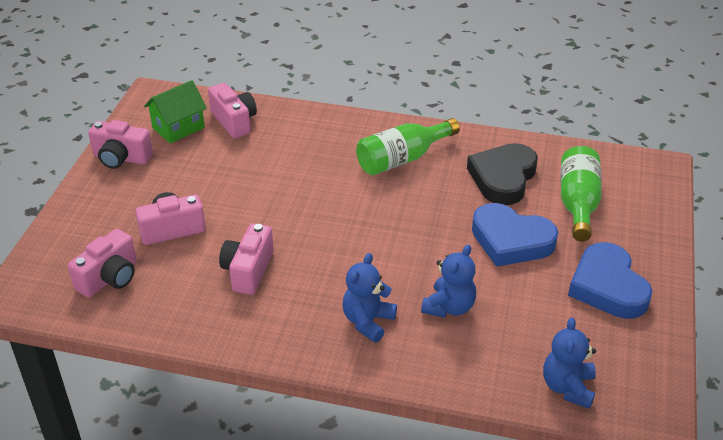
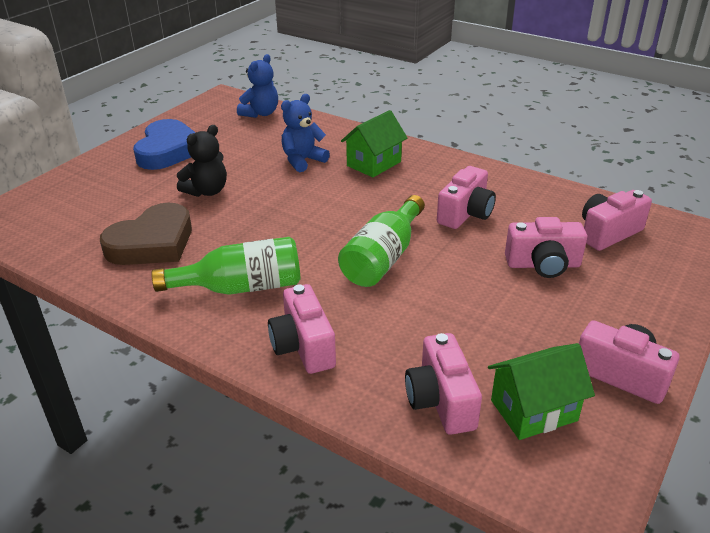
camera: 160 degrees left, 5 degrees down
(332, 132) = (303, 346): none -> pink camera
(368, 321) = (374, 164): blue teddy bear -> green house
(503, 178) = (152, 243): black heart -> brown heart
(511, 240) = (207, 191): blue heart -> black teddy bear
(578, 204) = (112, 206): green bottle -> green bottle (383, 258)

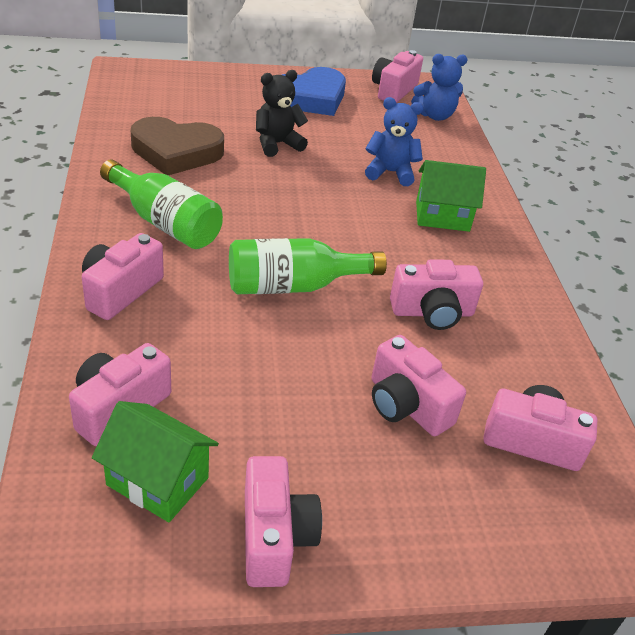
camera: 45 degrees right, 5 degrees up
(207, 191) = (277, 144): black teddy bear -> black teddy bear turned 150 degrees clockwise
(208, 114) = (393, 90): none -> pink camera

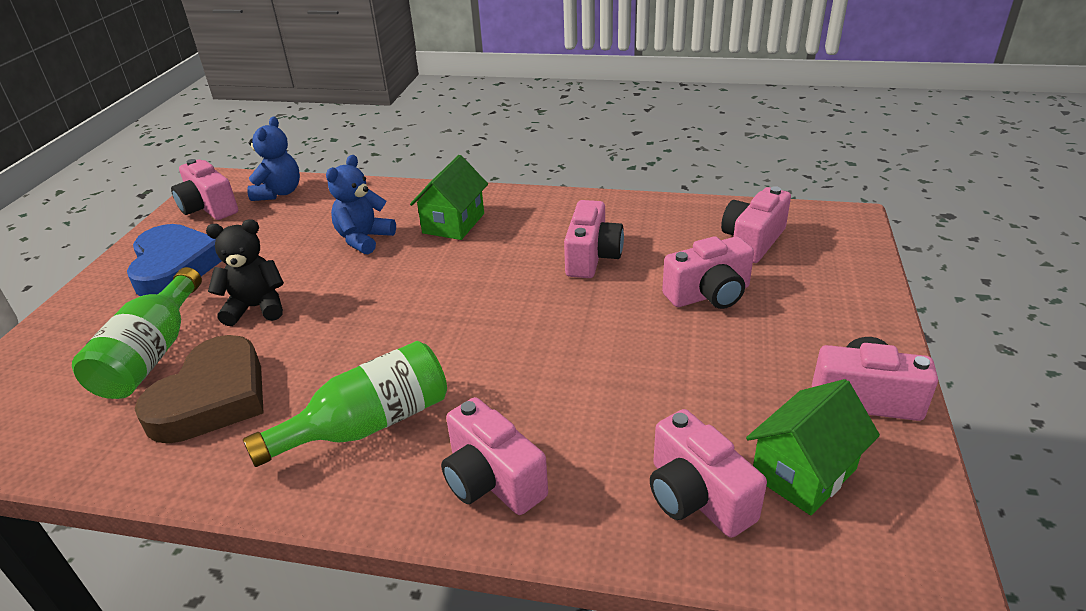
camera: 65 degrees left, 5 degrees down
(277, 144) = (256, 308): black teddy bear -> black teddy bear turned 90 degrees clockwise
(294, 286) = (527, 335): green bottle -> green bottle (152, 354)

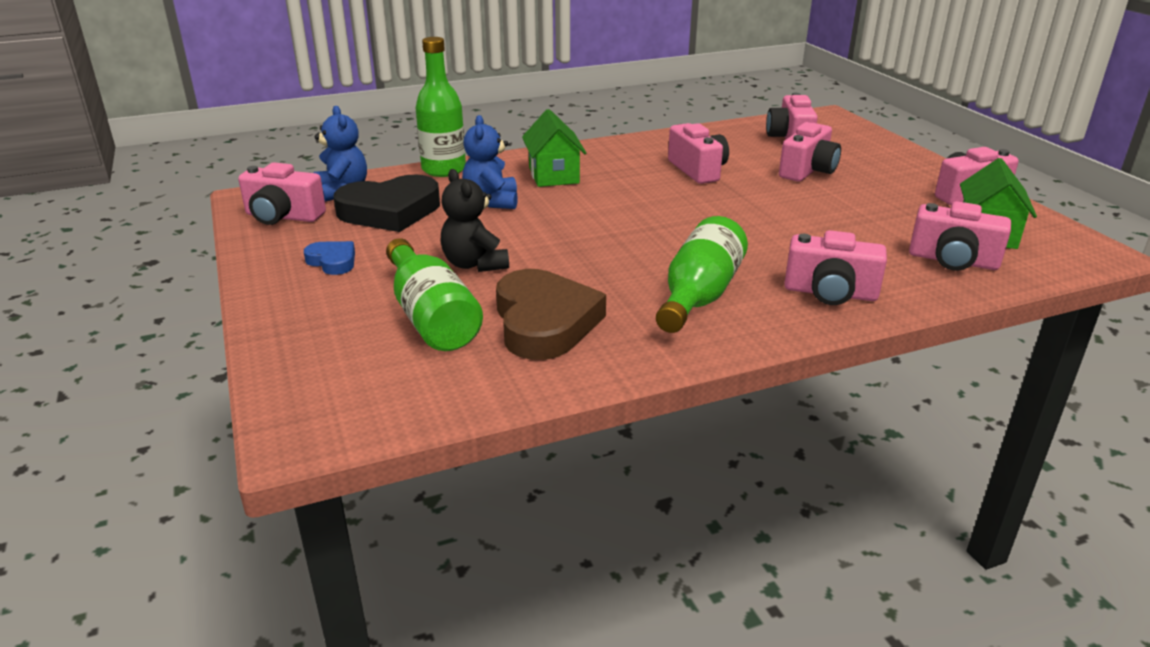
camera: 35 degrees left, 5 degrees down
(175, 267) = (332, 261): blue heart -> blue heart, size x0.50
(256, 308) = (474, 264): black teddy bear -> black teddy bear turned 75 degrees counterclockwise
(280, 226) = (390, 211): none -> black heart
(378, 190) = (444, 169): none -> green bottle

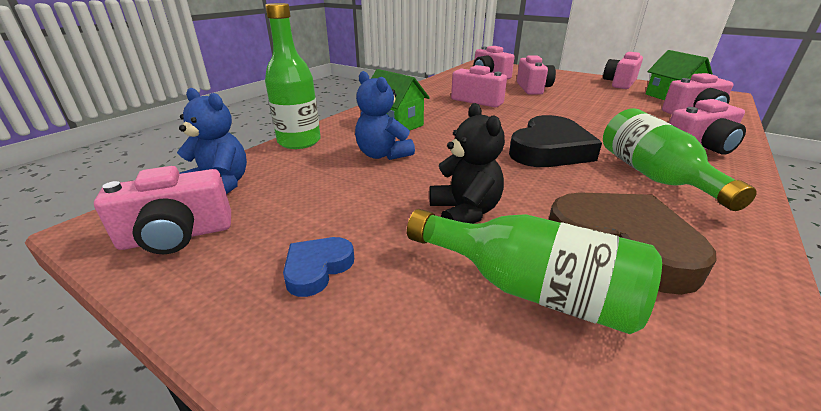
camera: 35 degrees left, 0 degrees up
(332, 261) = (317, 268): blue heart -> blue heart turned 60 degrees counterclockwise
(390, 211) = (302, 190): black heart -> black heart (549, 150)
(474, 264) = (465, 212): black teddy bear -> black teddy bear turned 135 degrees counterclockwise

